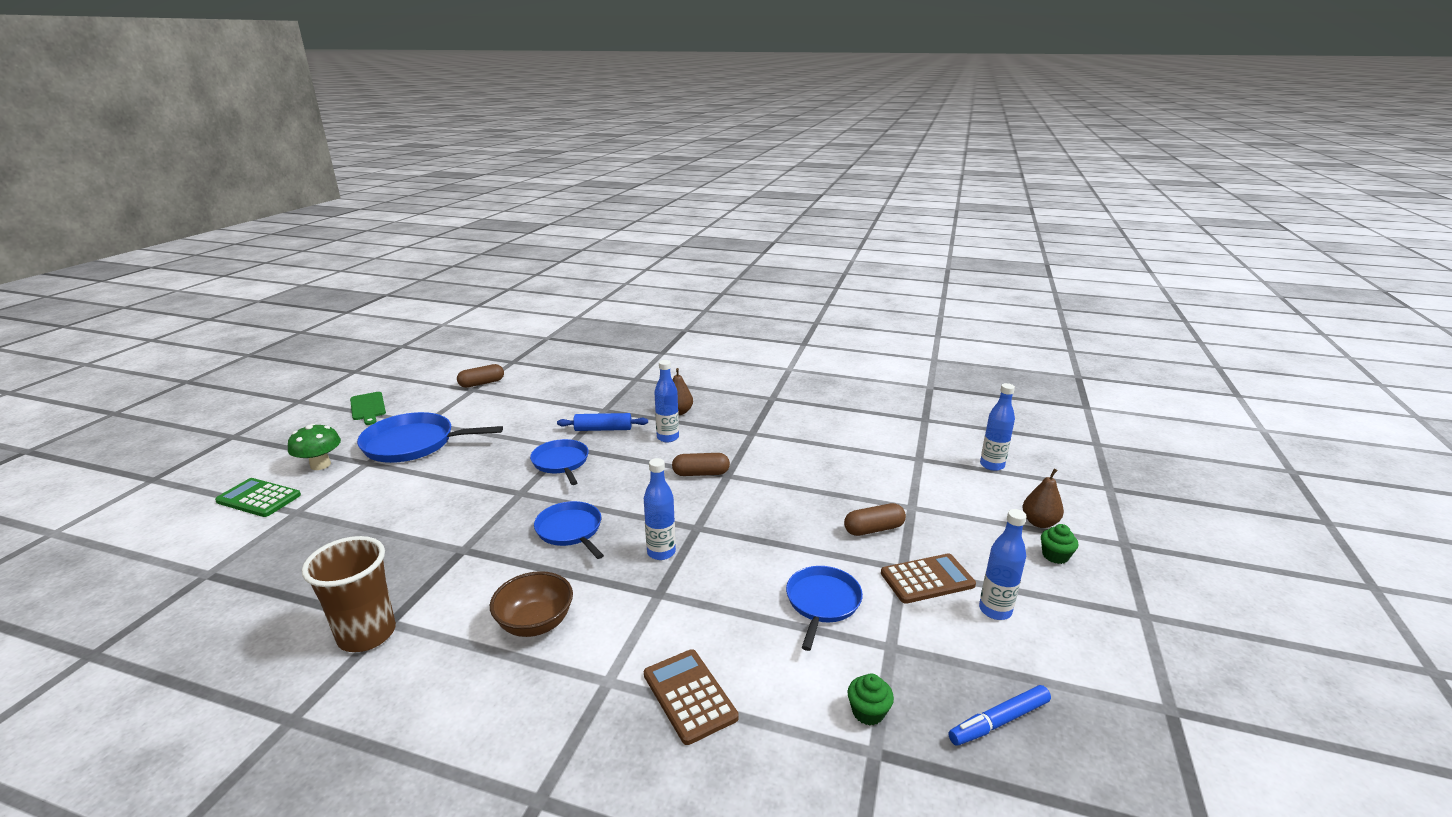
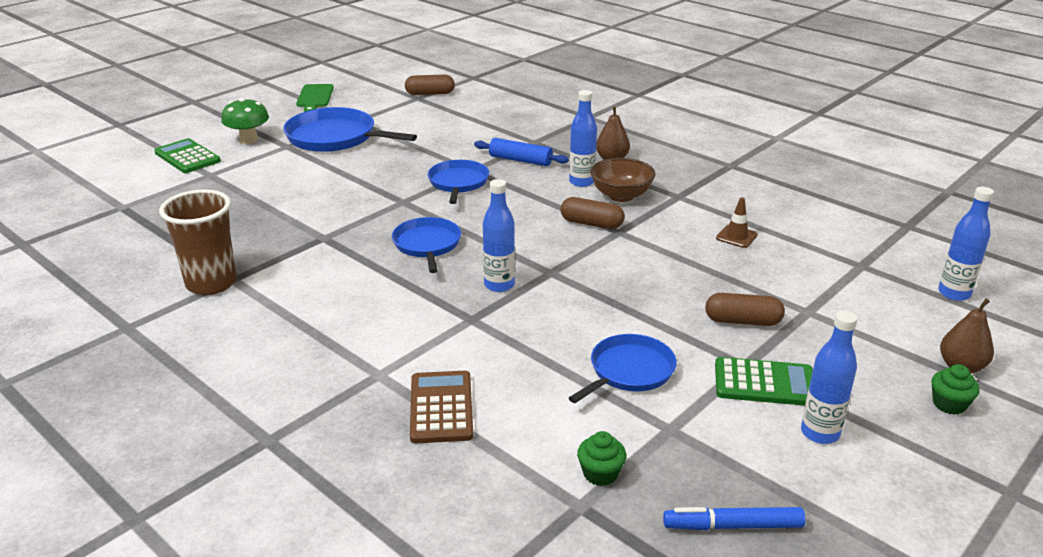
camera: 25 degrees right, 5 degrees up
(535, 623) = (347, 312): brown bowl -> brown bowl (621, 195)
(818, 457) = (736, 236): none -> brown traffic cone
(927, 579) = (764, 383): brown calculator -> green calculator

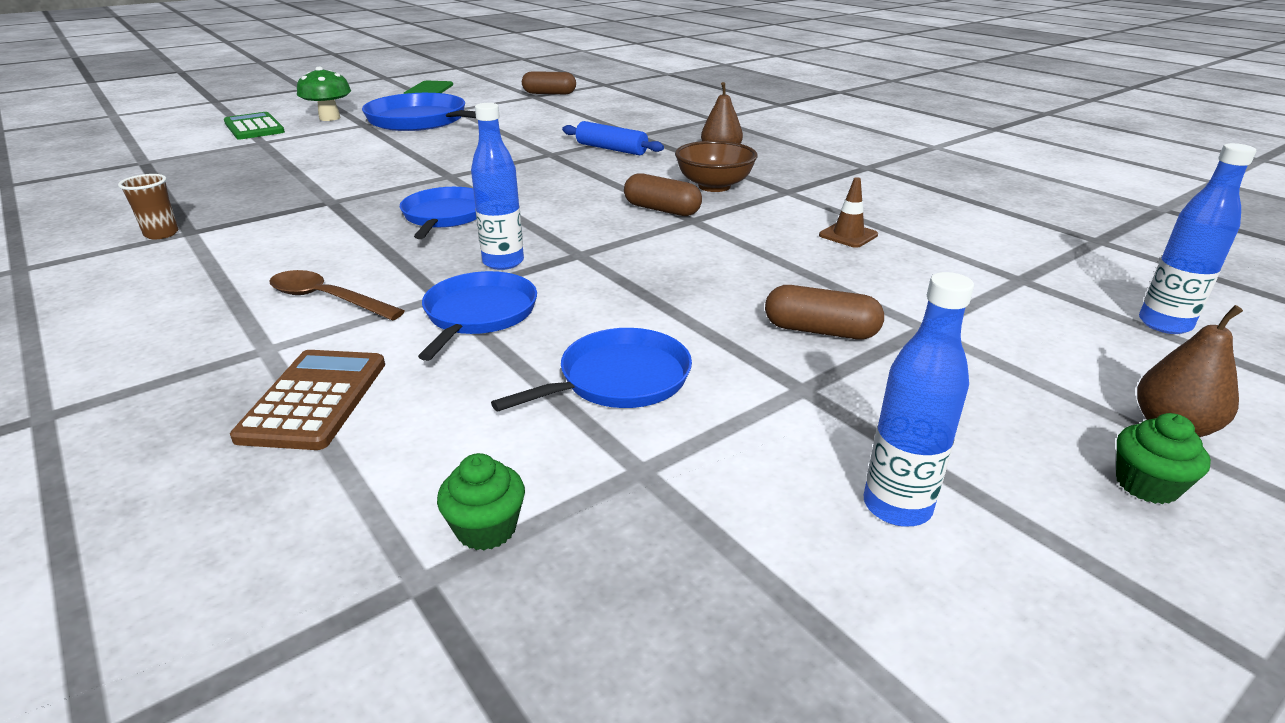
camera: 10 degrees right, 0 degrees up
(211, 283) = (161, 234): brown cup -> brown cup, size x0.50
(391, 330) = (327, 299): none -> brown spoon
(458, 183) = (525, 163): blue pan -> blue pan (479, 314)
(581, 182) = (672, 171): blue bottle -> none
(733, 526) = (674, 662): blue marker -> none
(764, 383) = (825, 417): green calculator -> none

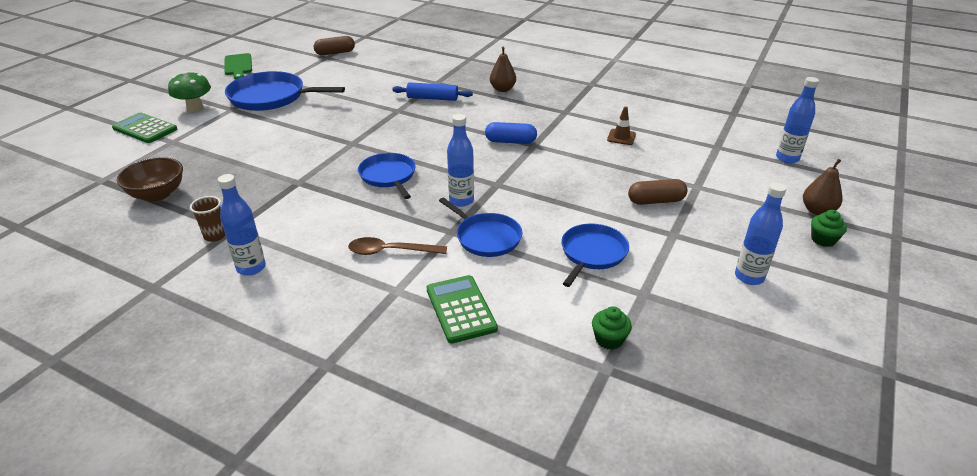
camera: 25 degrees left, 5 degrees up
(144, 275) = (251, 268): none -> blue bottle
(314, 400) = (461, 309): brown calculator -> green calculator
(479, 314) = (486, 237): blue pan -> blue pan turned 150 degrees clockwise
(662, 210) = (510, 141): brown capsule -> blue capsule
(714, 186) = (522, 117): brown bowl -> brown bowl (157, 194)

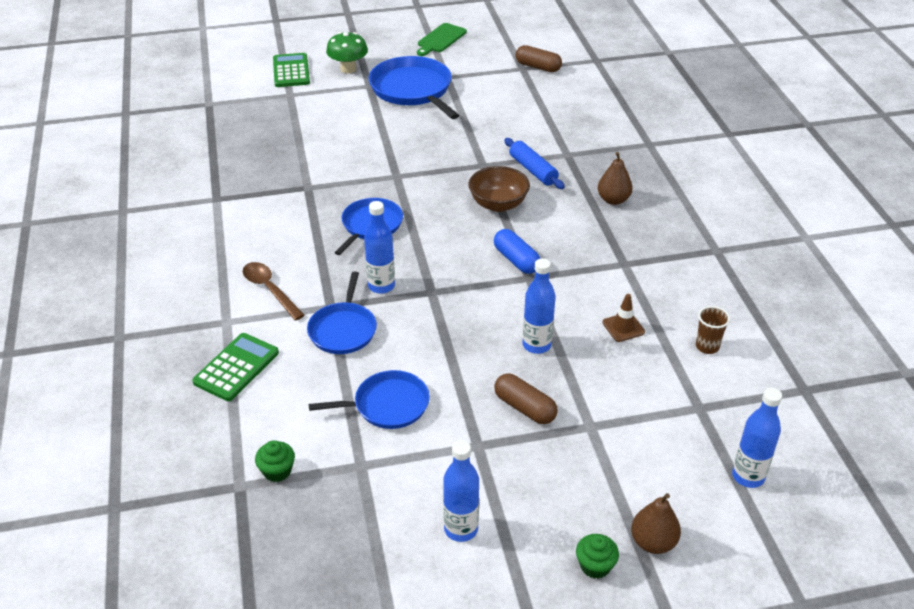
camera: 50 degrees right, 5 degrees up
(157, 194) = (219, 138): brown bowl -> brown bowl (498, 204)
(215, 236) = (201, 196): brown cup -> brown cup (707, 346)
(251, 268) = (183, 237): blue bottle -> blue bottle (536, 345)

